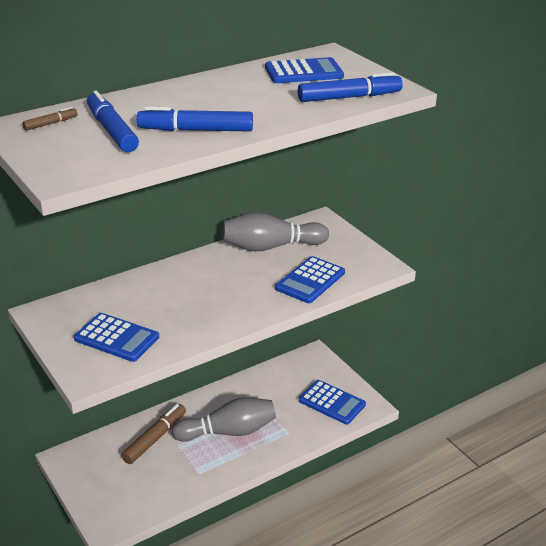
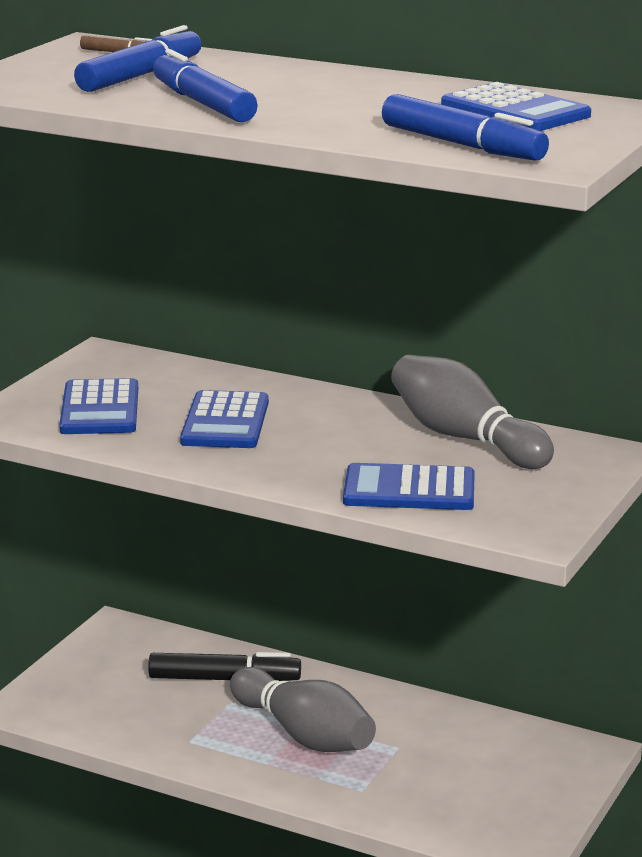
camera: 60 degrees right, 10 degrees down
(155, 438) = (224, 679): brown marker -> black marker
(332, 403) = (484, 808): blue calculator -> blue calculator (225, 422)

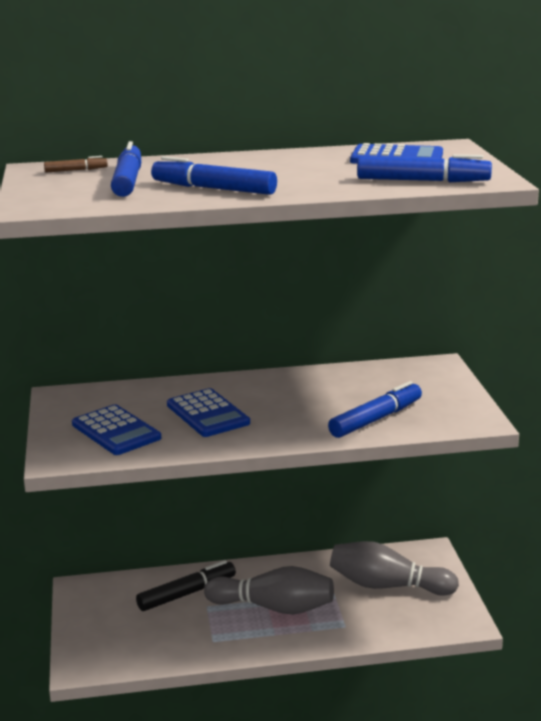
camera: 35 degrees left, 0 degrees up
(409, 490) = (376, 419): blue calculator -> blue marker
(465, 438) = (356, 380): grey bowling pin -> grey bowling pin (387, 586)

